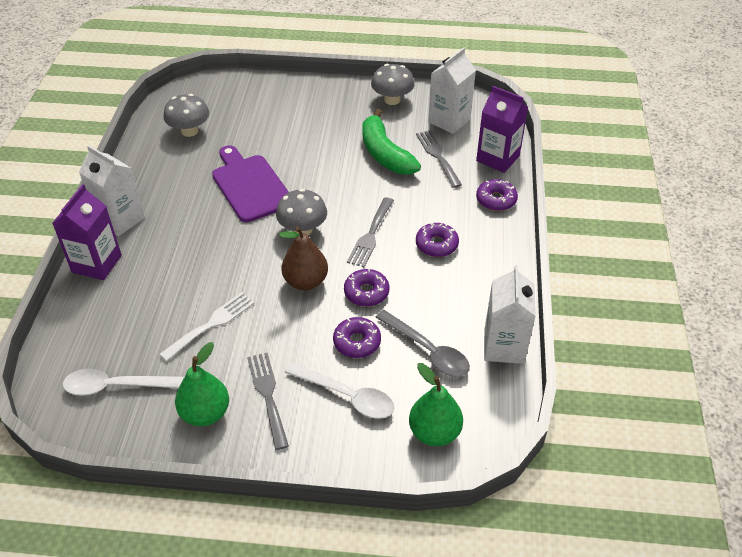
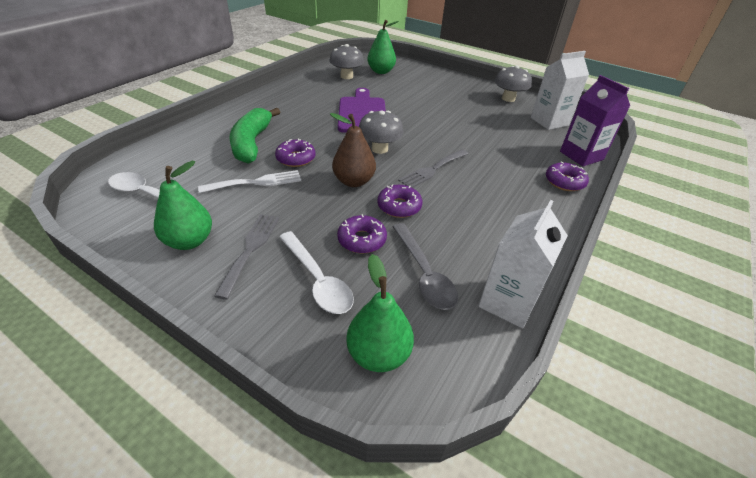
camera: 25 degrees right, 5 degrees down
(97, 264) = (217, 121): purple carton -> none
(120, 219) = (257, 104): white carton -> none
(224, 107) = (381, 71): none -> green pear
(384, 154) = (481, 125): green banana -> green banana (252, 143)
(436, 245) = (487, 195): purple donut -> purple donut (296, 158)
(437, 156) = (526, 139): grey fork -> none

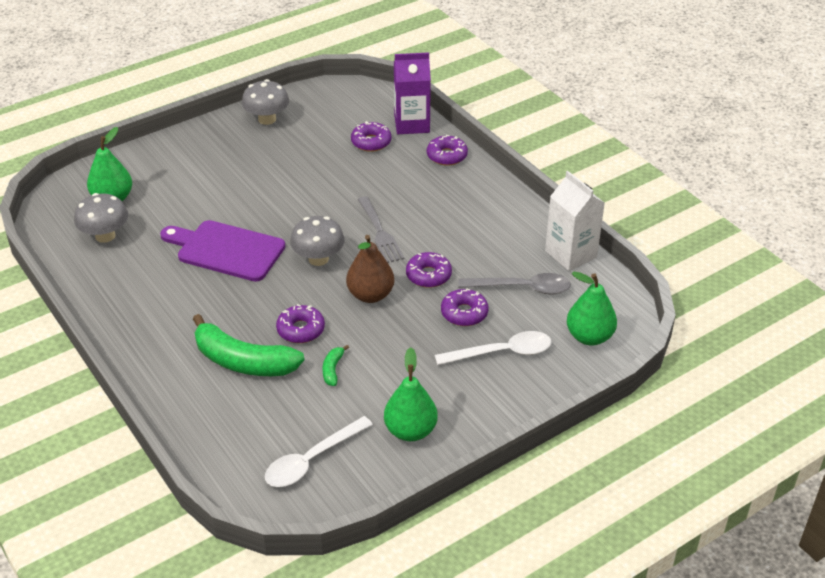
camera: 65 degrees left, 0 degrees up
(250, 249) = (442, 389): grey fork -> none
(256, 182) = (332, 369): white fork -> green banana
(535, 142) = (371, 142): none -> purple donut
(549, 121) = (337, 113): white carton -> none

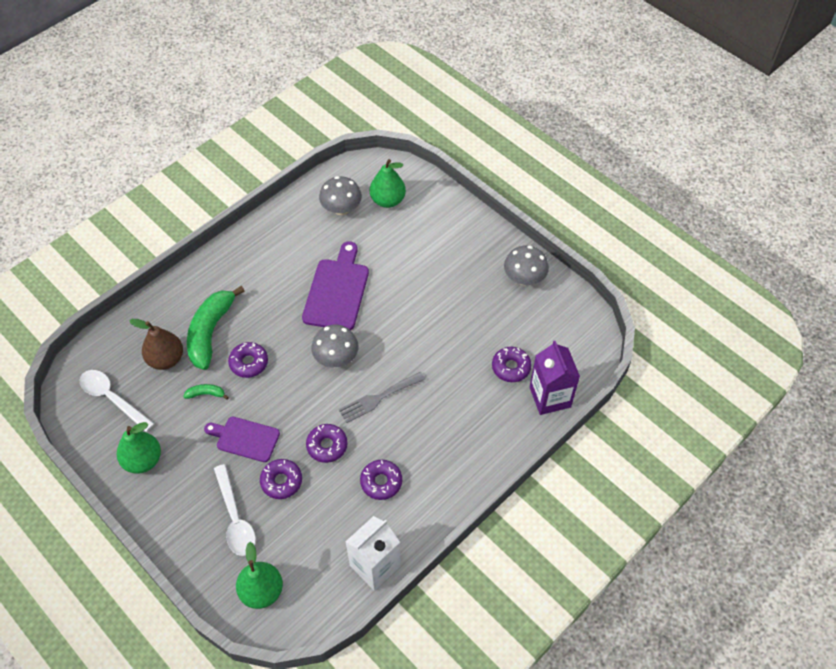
camera: 80 degrees right, 15 degrees up
(370, 295) = (296, 405): brown pear -> brown pear (166, 359)
(403, 339) = (245, 438): none -> purple cutting board
(447, 156) = (505, 435): purple donut -> purple donut (381, 482)
(522, 288) = (320, 526): grey spoon -> none

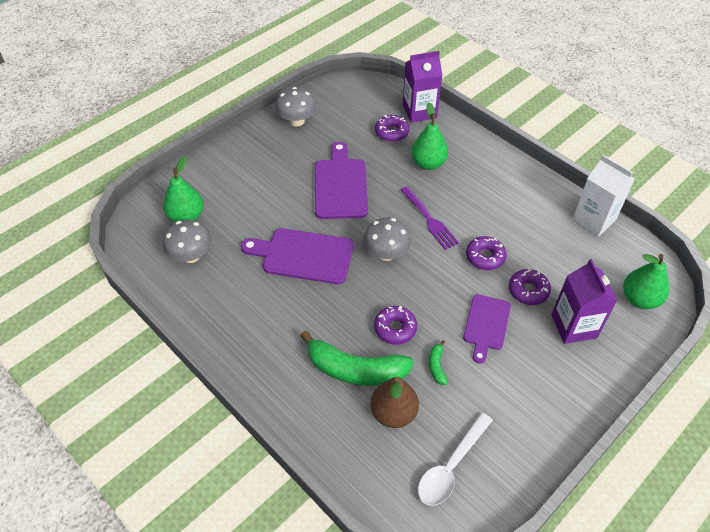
camera: 90 degrees left, 5 degrees down
(143, 460) = (526, 420): green pear -> green pear (428, 163)
(235, 518) = (574, 326): white spoon -> purple carton
(378, 398) = (430, 220): grey fork -> purple fork
(381, 482) = (515, 217): purple donut -> none
(428, 319) = (340, 185): none -> purple cutting board

